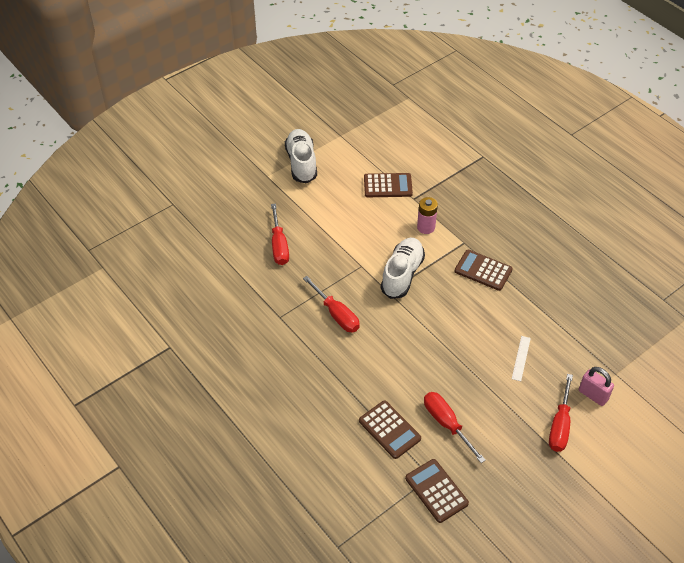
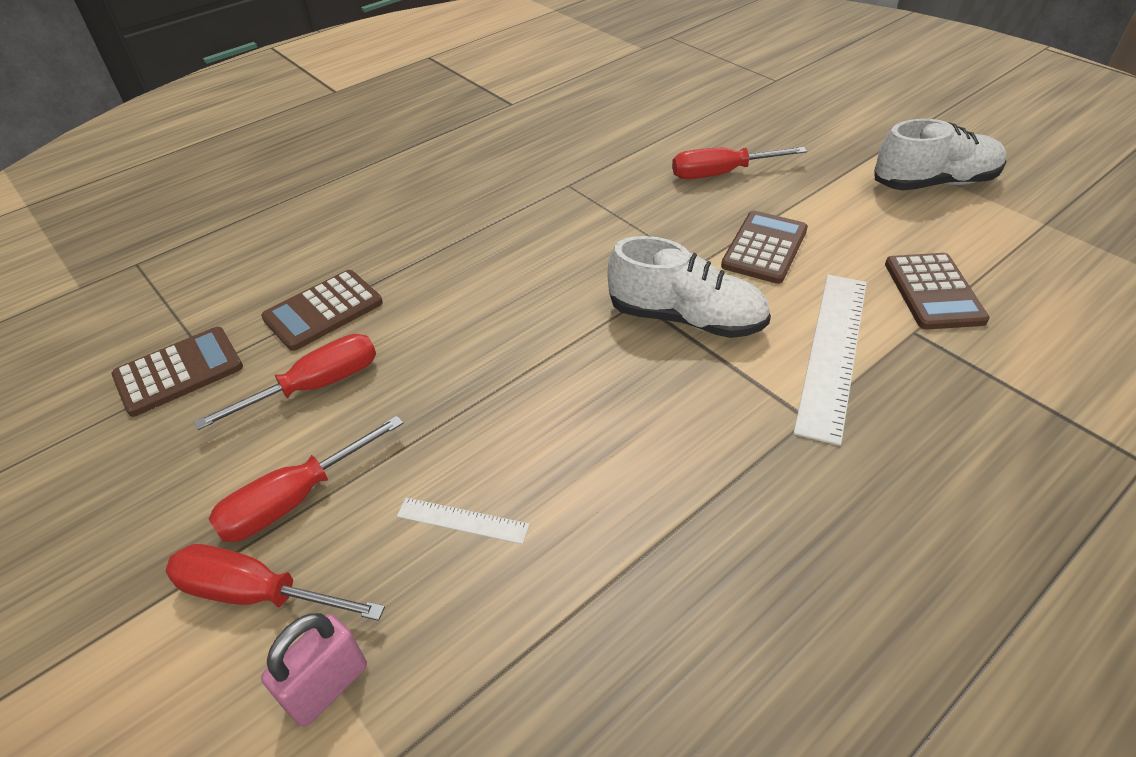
camera: 90 degrees right, 5 degrees down
(336, 314) = (577, 240): red screwdriver -> red screwdriver (295, 499)
(426, 227) = (833, 352): pink battery -> white ruler
(483, 270) = (727, 453): brown calculator -> brown calculator (764, 248)

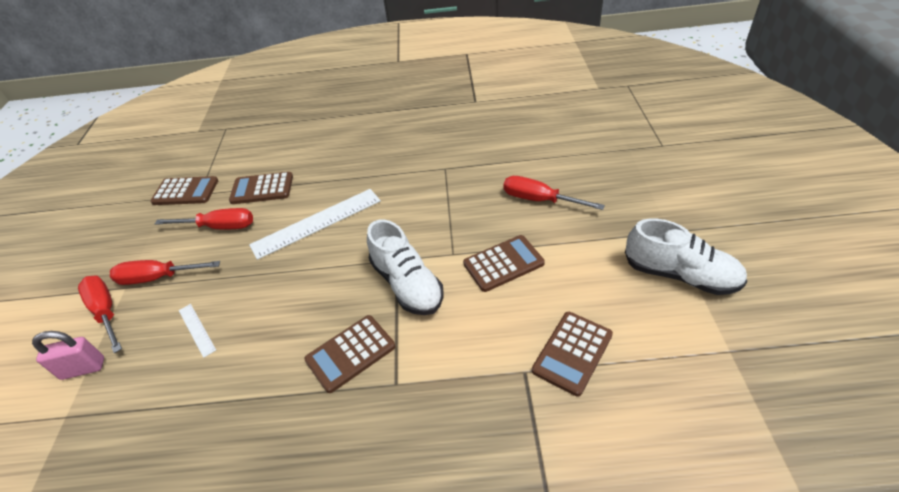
camera: 40 degrees right, 0 degrees up
(717, 420) = (350, 353): none -> brown calculator
(833, 352) = (458, 353): white ruler -> white ruler (317, 223)

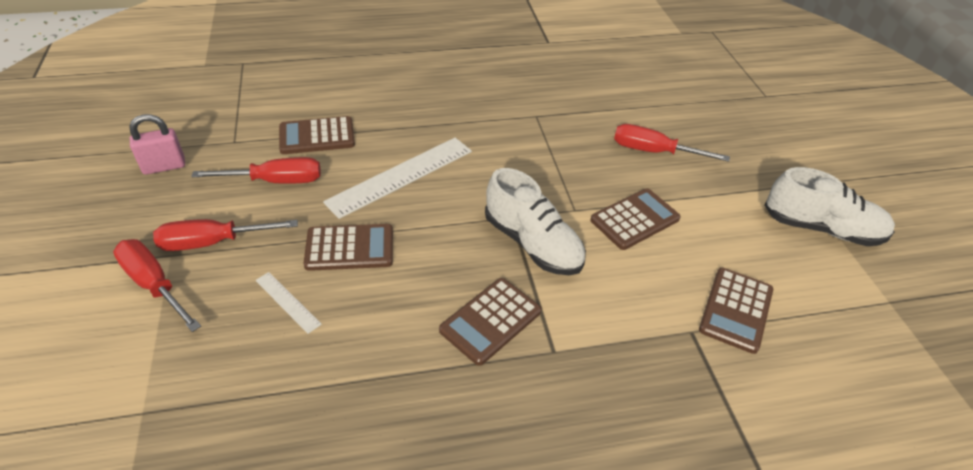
camera: 15 degrees left, 0 degrees up
(83, 368) = (147, 354): pink padlock -> pink padlock (164, 166)
(185, 191) = (214, 139): brown calculator -> brown calculator (349, 248)

